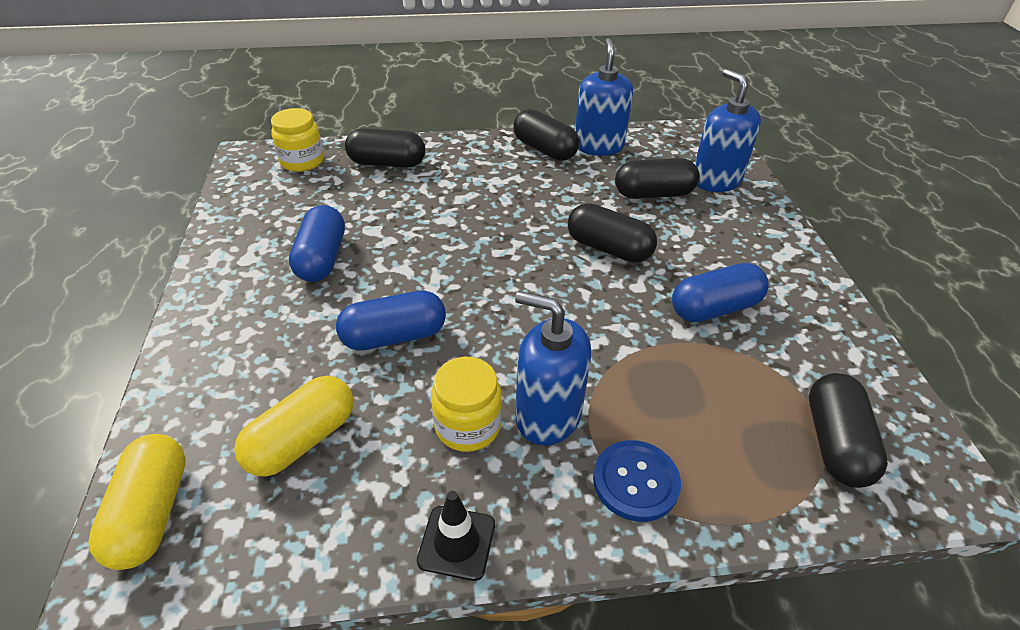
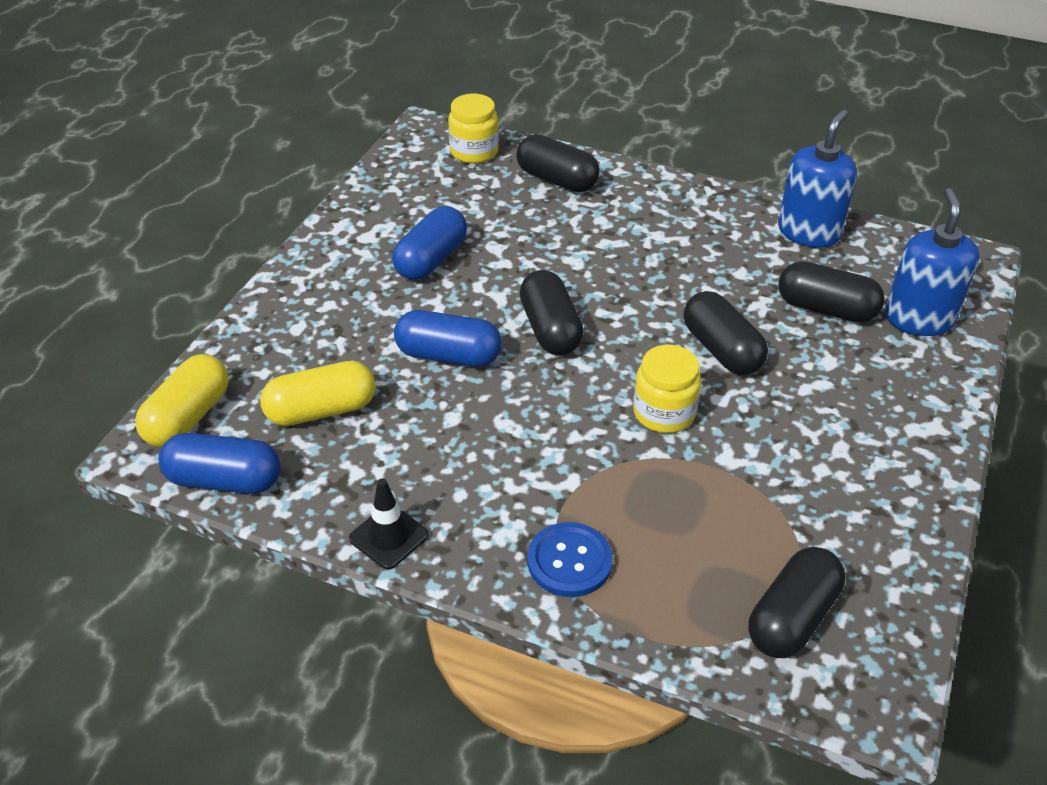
camera: 30 degrees right, 0 degrees up
(468, 426) = (459, 456): yellow jar -> yellow jar (664, 413)
(544, 149) = (740, 217): black capsule -> black capsule (550, 329)
(548, 415) = (535, 477): blue soap dispenser -> none
(714, 308) = (784, 451): blue capsule -> blue capsule (224, 480)

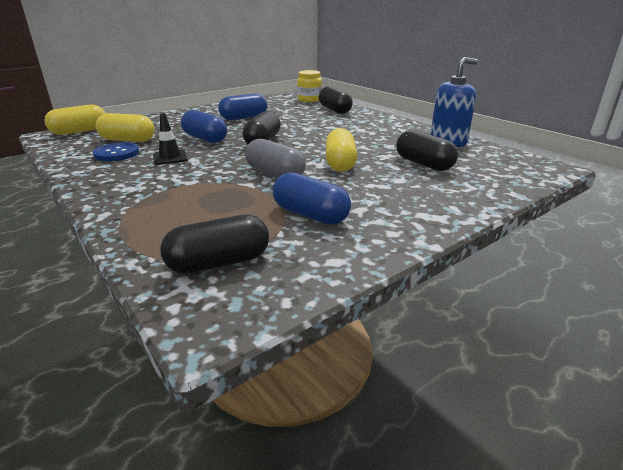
camera: 30 degrees right, 15 degrees down
(224, 480) = (58, 147): blue capsule -> blue capsule (310, 215)
(389, 537) = (82, 175): black traffic cone -> black traffic cone (170, 157)
(569, 561) = (140, 204): blue button -> blue button (116, 153)
(664, 413) = (275, 174): yellow jar -> grey capsule
(721, 350) = (340, 163): black capsule -> yellow capsule
(919, 319) = (483, 178): blue soap dispenser -> none

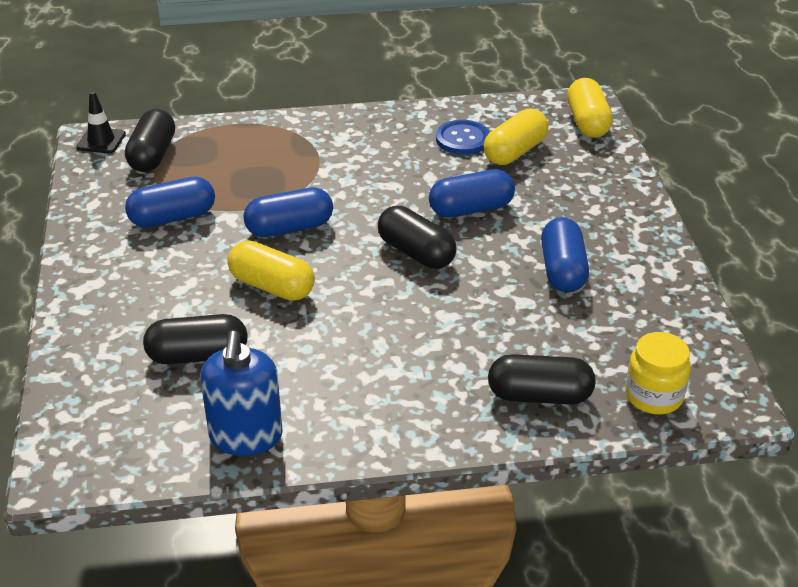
camera: 120 degrees right, 10 degrees up
(170, 157) = (414, 171): black traffic cone -> black traffic cone (101, 141)
(275, 174) = (289, 228): grey capsule -> blue capsule

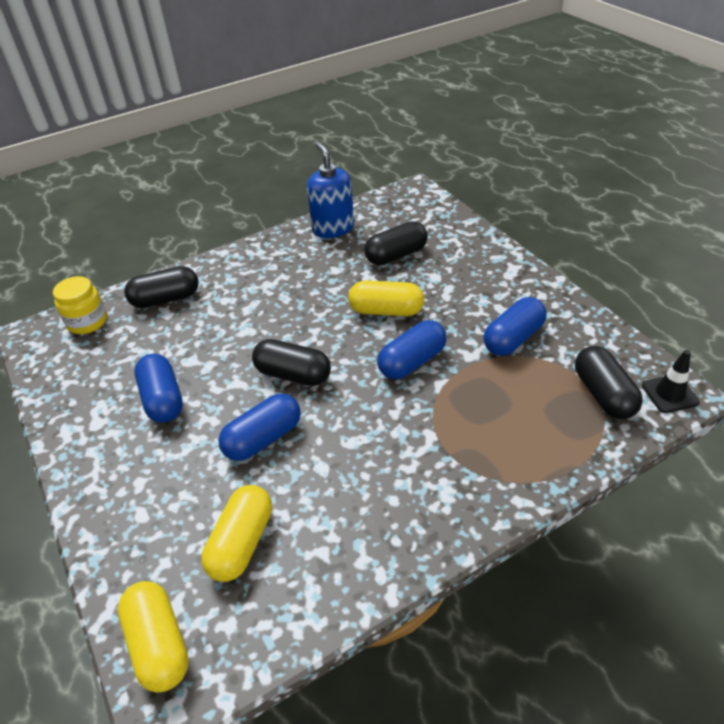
camera: 160 degrees right, 5 degrees up
(463, 139) = (310, 542): blue button -> none

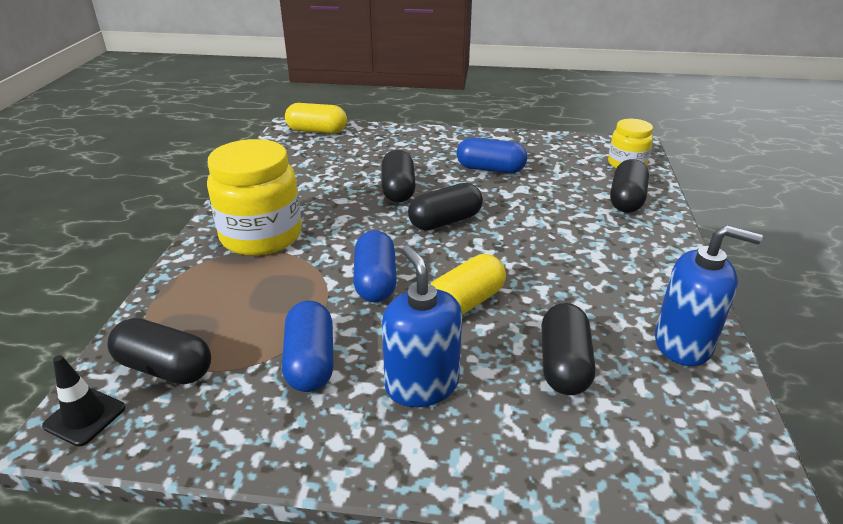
camera: 125 degrees right, 10 degrees down
(242, 543) = (333, 161): yellow capsule -> none
(263, 439) = (398, 190): blue capsule -> black capsule
(436, 474) = (261, 236): none -> yellow jar
(472, 290) = (422, 385): none -> blue soap dispenser

